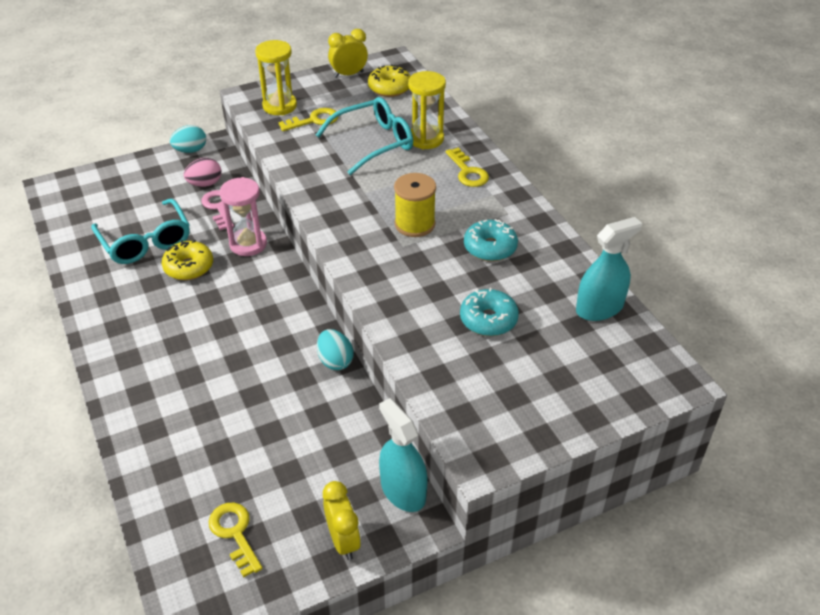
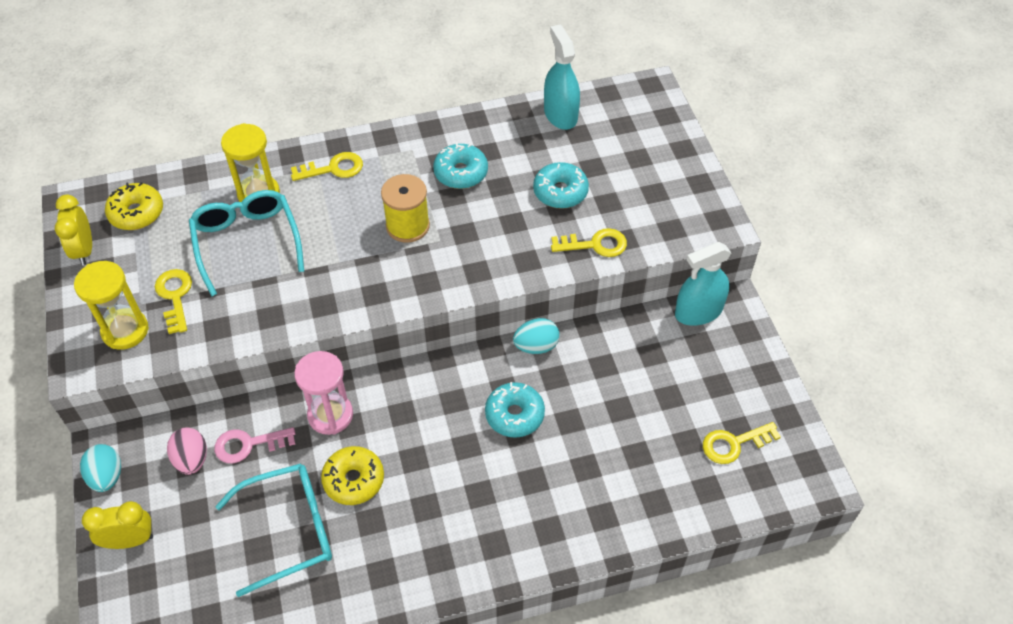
camera: 80 degrees left, 10 degrees up
(257, 355) = (514, 415): none -> turquoise donut
(343, 540) = (746, 361): yellow clock -> yellow clock (130, 540)
(424, 353) = (595, 244): none -> yellow key

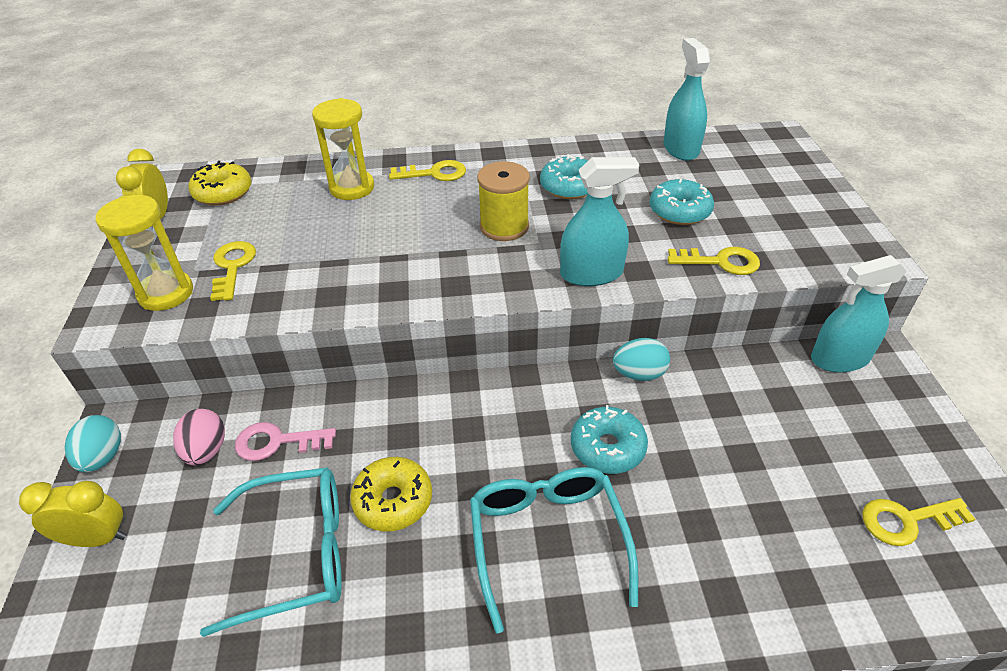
camera: 10 degrees right, 10 degrees down
(247, 242) = (326, 226): turquoise glasses -> turquoise glasses (547, 539)
(330, 415) = (382, 421): pink hourglass -> none
(488, 269) = (591, 273): none -> turquoise spray bottle

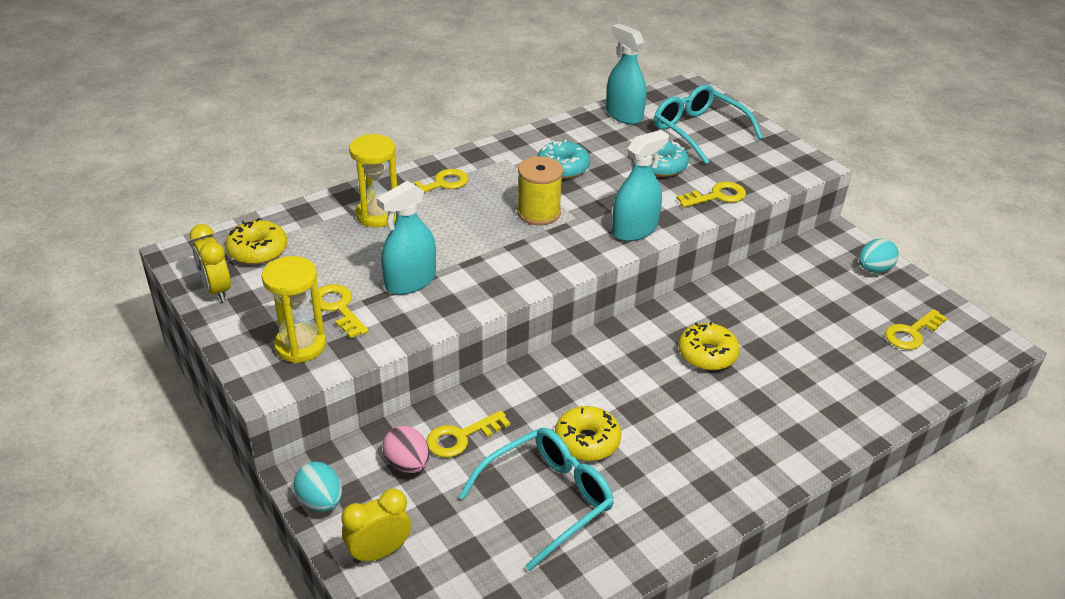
camera: 30 degrees left, 5 degrees down
(277, 442) = (461, 437): pink key -> yellow key
(547, 539) = (711, 424): turquoise glasses -> turquoise glasses (698, 131)
(607, 447) = (707, 354): turquoise donut -> yellow donut
(639, 374) = (692, 299): turquoise egg -> turquoise egg (874, 269)
(840, 358) = (815, 246): turquoise spray bottle -> turquoise spray bottle (410, 281)

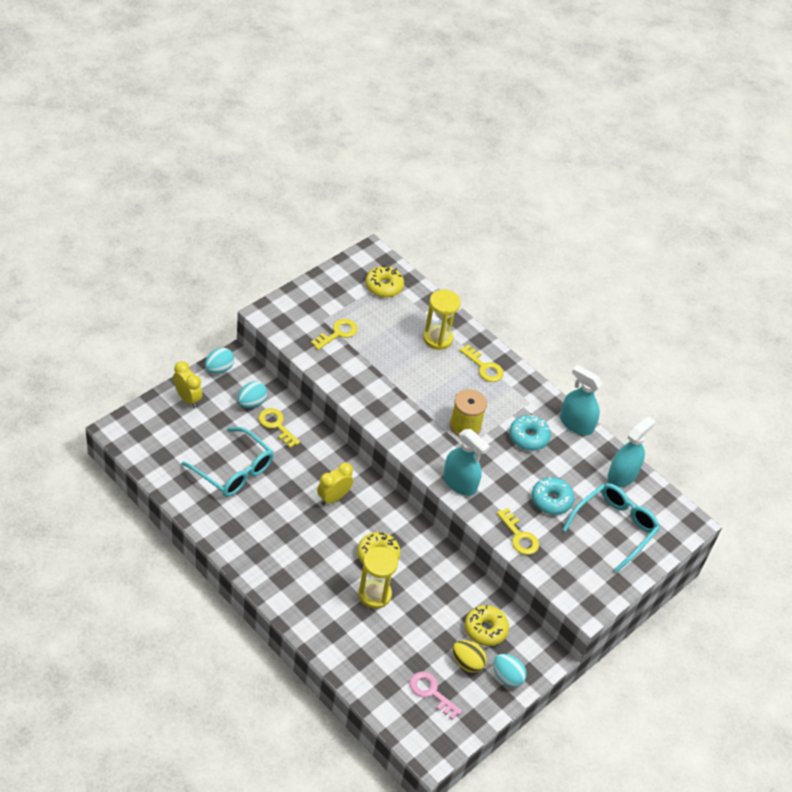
camera: 75 degrees right, 10 degrees up
(217, 290) = (342, 276): yellow clock -> yellow clock (333, 498)
(300, 346) = (300, 322): yellow hourglass -> yellow hourglass (374, 594)
(407, 464) = (251, 403): pink egg -> turquoise egg
(410, 281) = (371, 364): turquoise spray bottle -> turquoise spray bottle (576, 424)
(587, 441) = (283, 488): yellow donut -> yellow donut (485, 629)
(861, 298) = (467, 662): none -> yellow egg
(912, 333) = (431, 692): yellow key -> pink key

